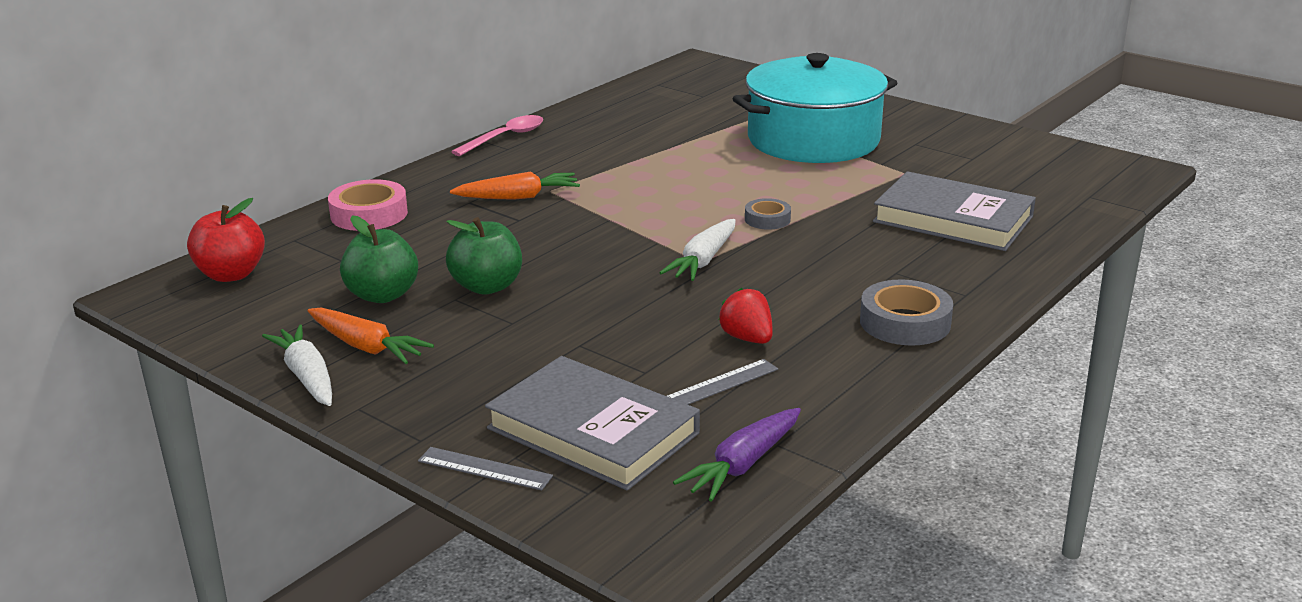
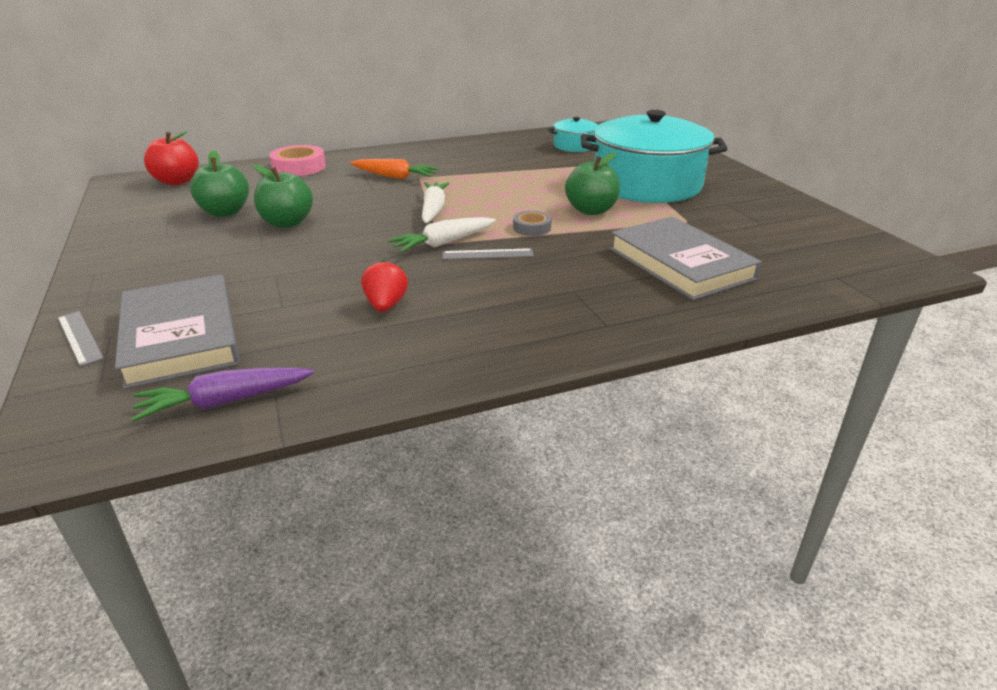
camera: 30 degrees right, 5 degrees up
(307, 377) = (105, 246): white carrot -> white carrot (433, 210)
(366, 346) = (164, 238): orange carrot -> none
(505, 137) = (444, 143): pink spoon -> none
(669, 107) = (574, 146): none -> turquoise pot
(721, 383) = (315, 332): grey ruler -> grey ruler (487, 254)
(798, 184) = (591, 210): none -> green apple
(905, 322) = (522, 332): grey tape -> none

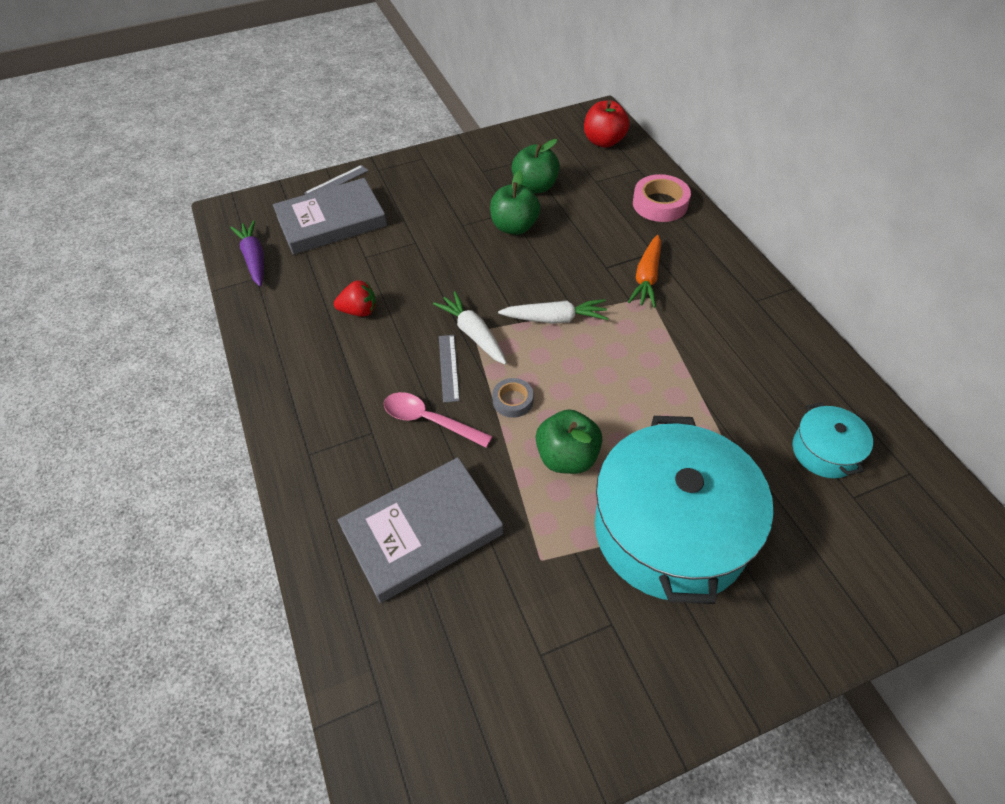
camera: 90 degrees right, 20 degrees up
(556, 262) = (429, 420): none -> pink spoon

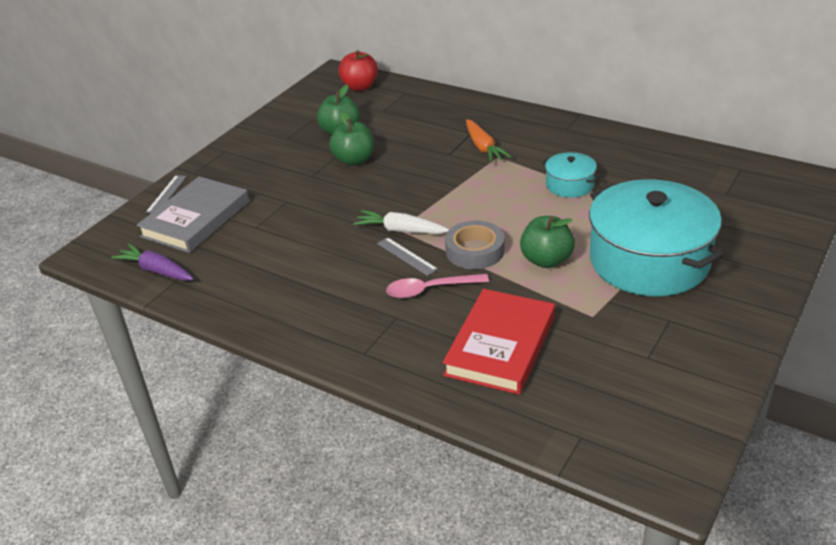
camera: 35 degrees left, 15 degrees down
(359, 311) = (294, 259): red strawberry -> none
(422, 531) = (500, 345): grey book -> red book
(513, 401) = (475, 251): grey tape -> grey tape, size x1.69
(554, 319) = (448, 196): white carrot -> none
(660, 204) = (443, 105): pink tape -> none
(825, 451) = (688, 181): turquoise pot -> turquoise pot (569, 185)

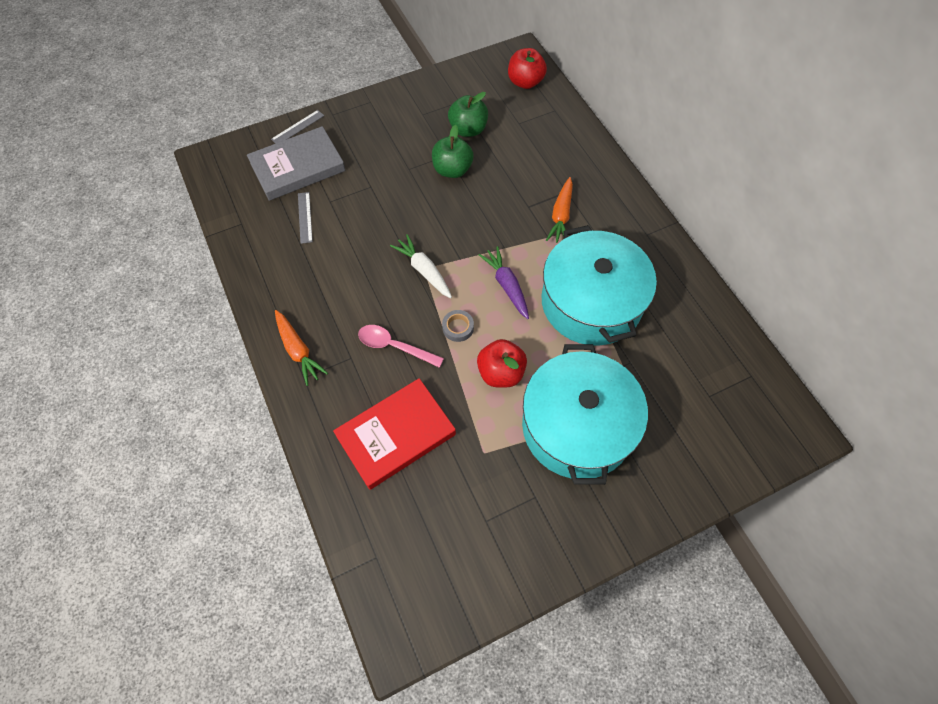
camera: 30 degrees right, 25 degrees up
(157, 271) = (237, 206): purple carrot -> purple carrot (507, 286)
(336, 337) = (298, 350): none -> orange carrot
(407, 256) = (406, 301): grey ruler -> grey ruler (305, 217)
(475, 251) = (458, 327): grey tape -> grey tape, size x0.59
(546, 260) = (501, 373): green apple -> red apple
(569, 185) = (591, 302): turquoise pot -> turquoise pot, size x2.19

